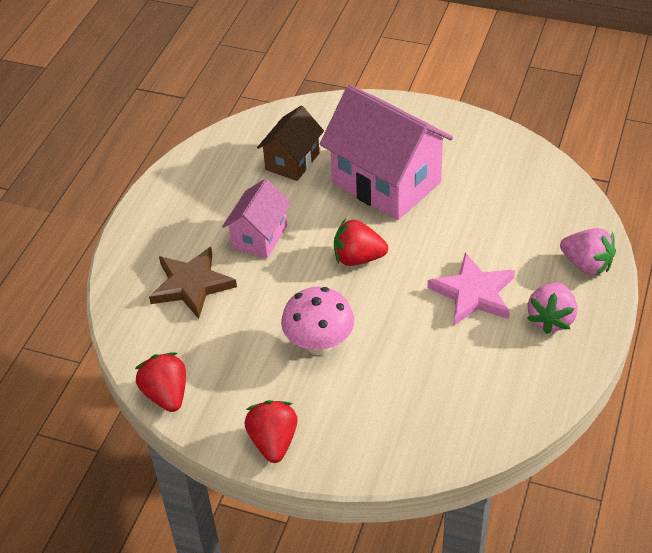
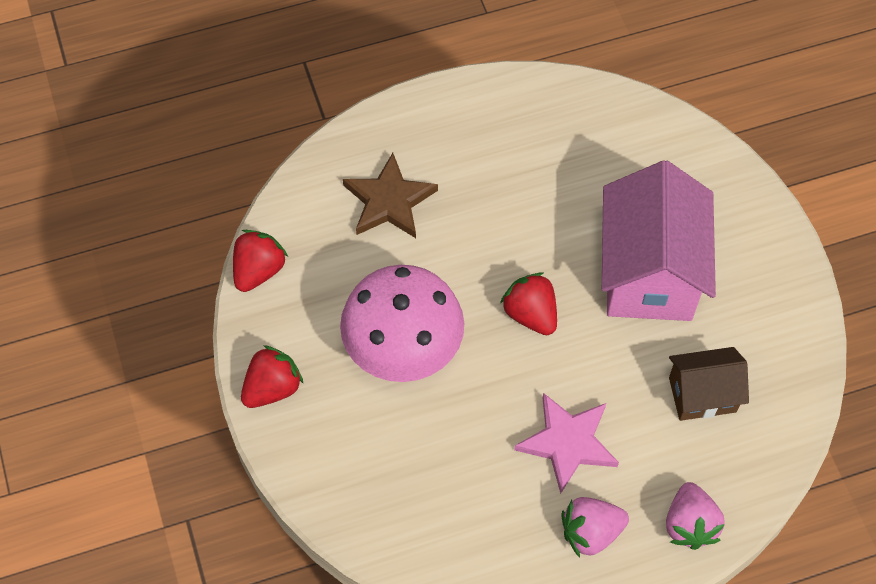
camera: 50 degrees right, 15 degrees up
(259, 237) = (489, 214): pink house -> none
(292, 161) = (607, 172): brown house -> brown house (702, 395)
(319, 344) = (403, 351): pink mushroom -> pink mushroom, size x1.52

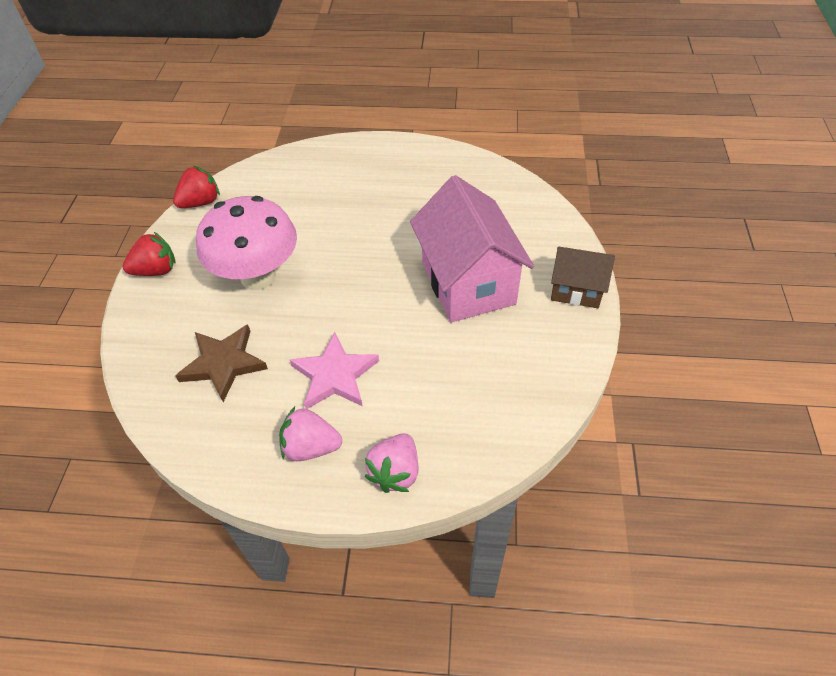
camera: 25 degrees right, 10 degrees down
(389, 201) = (312, 189): brown star -> brown star (223, 363)
(531, 314) = (363, 282): red strawberry -> none
(649, 273) = (468, 283): pink house -> pink house turned 45 degrees counterclockwise
(702, 395) = (462, 378): brown house -> brown house (576, 290)

